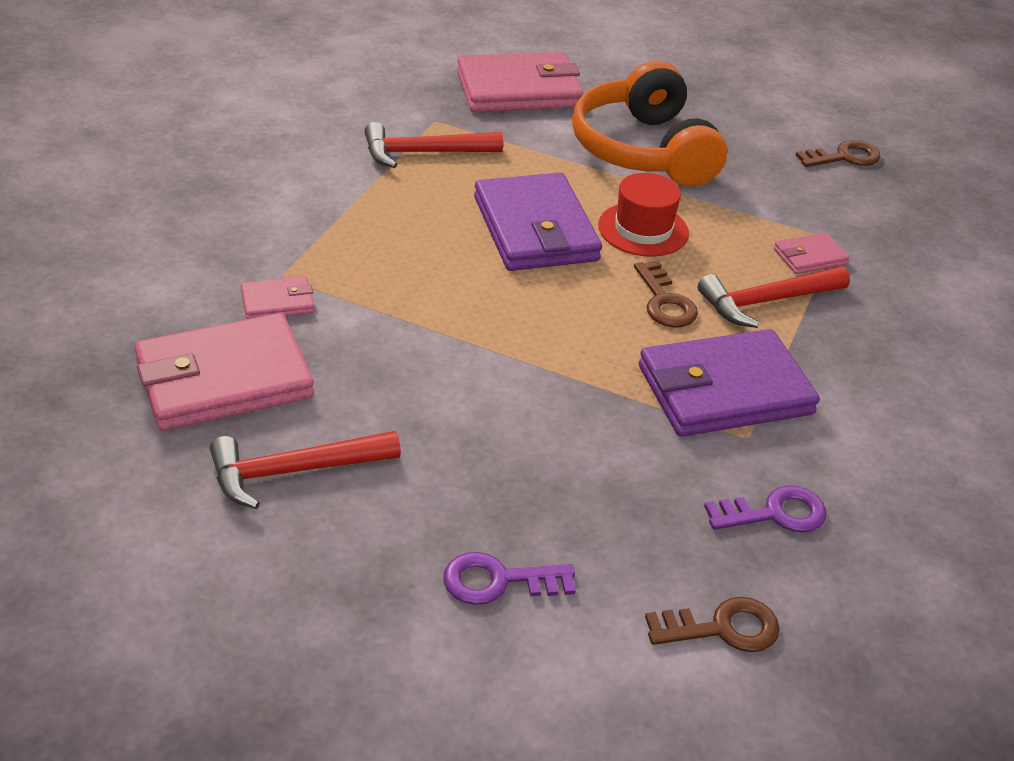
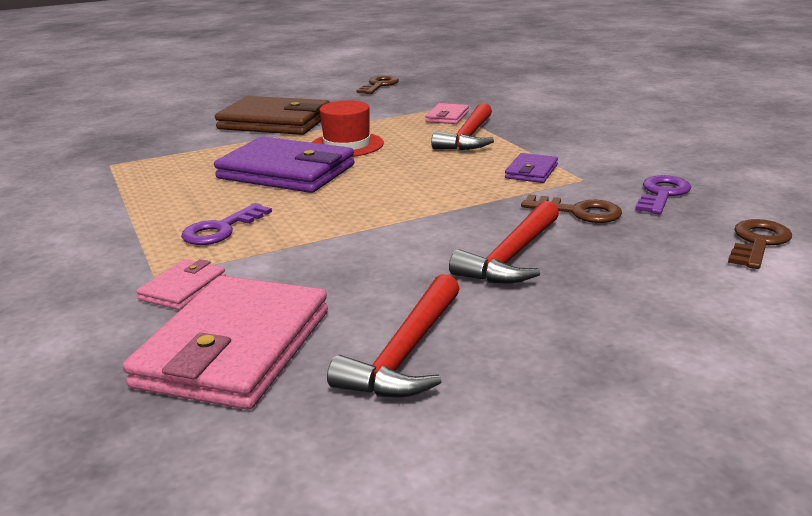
camera: 45 degrees left, 15 degrees down
(424, 153) = (134, 178): red hammer -> red hammer (512, 256)
(498, 581) = (640, 305): purple key -> purple key (221, 229)
(518, 90) = (140, 133): pink wallet -> none
(643, 150) = (275, 122): orange headphones -> brown wallet
(665, 301) = (424, 160): brown key -> brown key (579, 212)
(724, 390) = (531, 171): purple wallet -> purple wallet, size x0.47

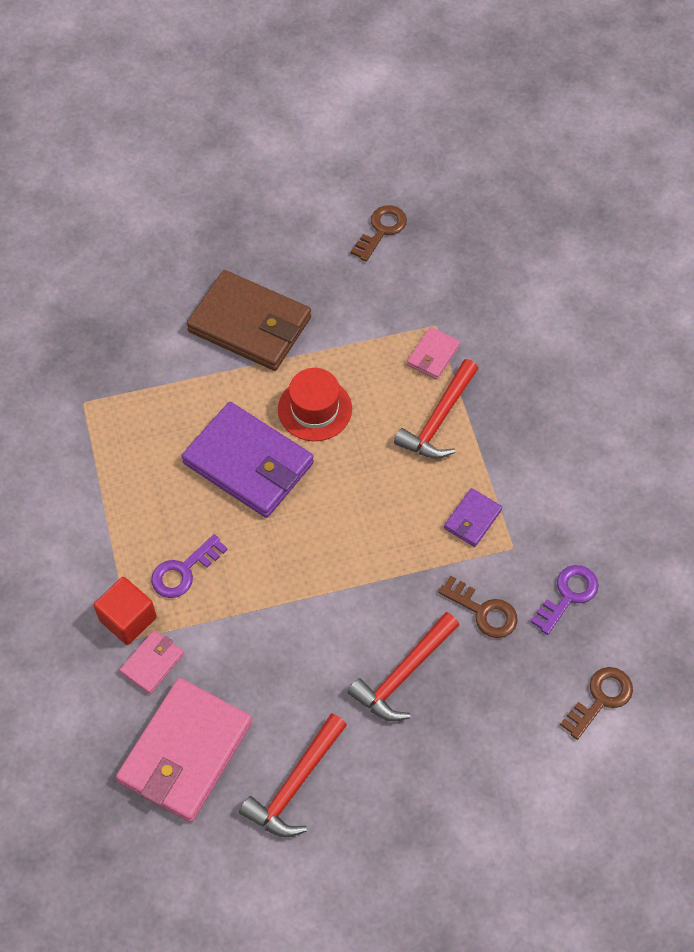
camera: 10 degrees right, 35 degrees up
(151, 264) = (128, 619): none -> red cube

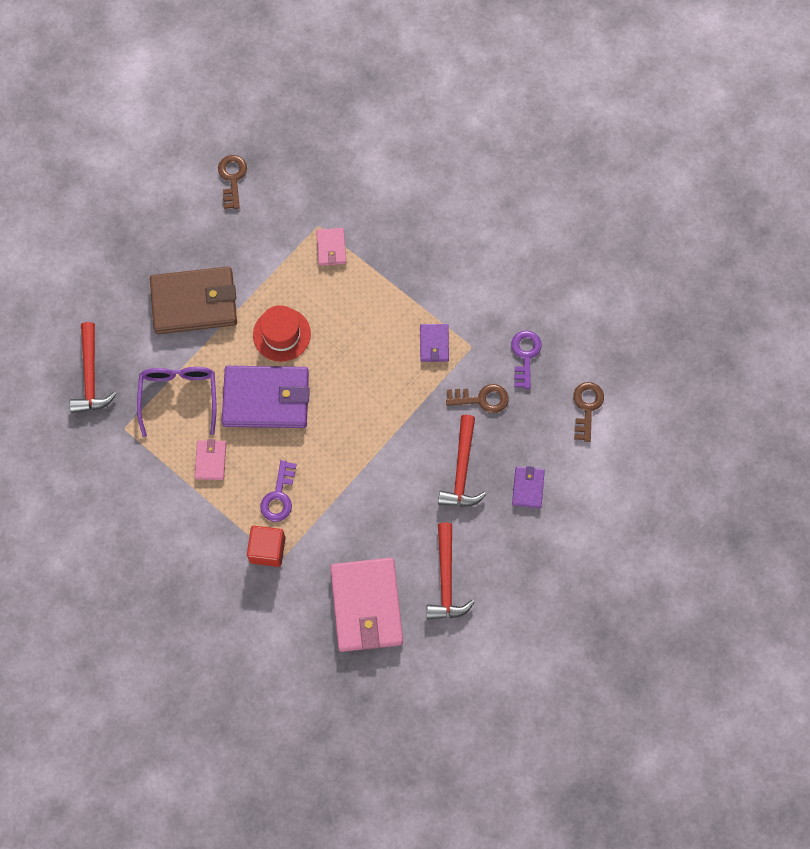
camera: 35 degrees left, 10 degrees up
(152, 663) = (304, 566): pink wallet -> pink wallet (211, 461)
(162, 405) = (179, 396): none -> purple glasses
(438, 419) = (366, 290): red hammer -> red hammer (90, 376)
(465, 744) = (528, 488): none -> purple wallet

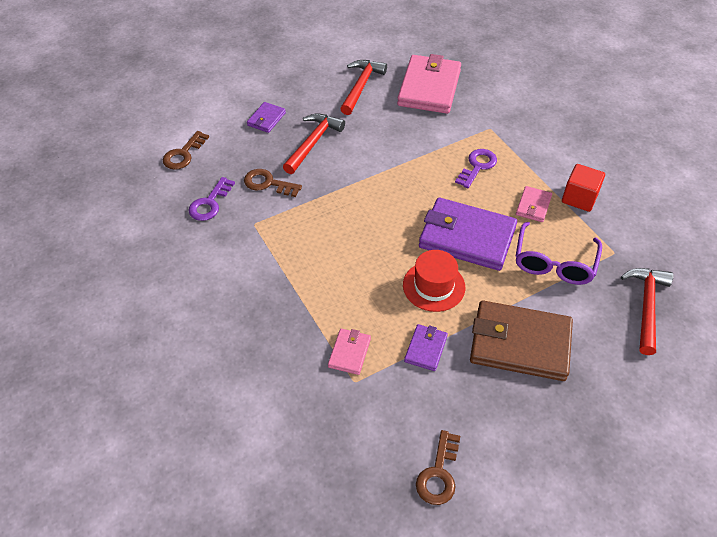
camera: 160 degrees left, 20 degrees down
(267, 550) = (498, 136): red cube -> red cube (579, 198)
(434, 344) = (287, 235): purple wallet -> purple wallet (425, 349)

